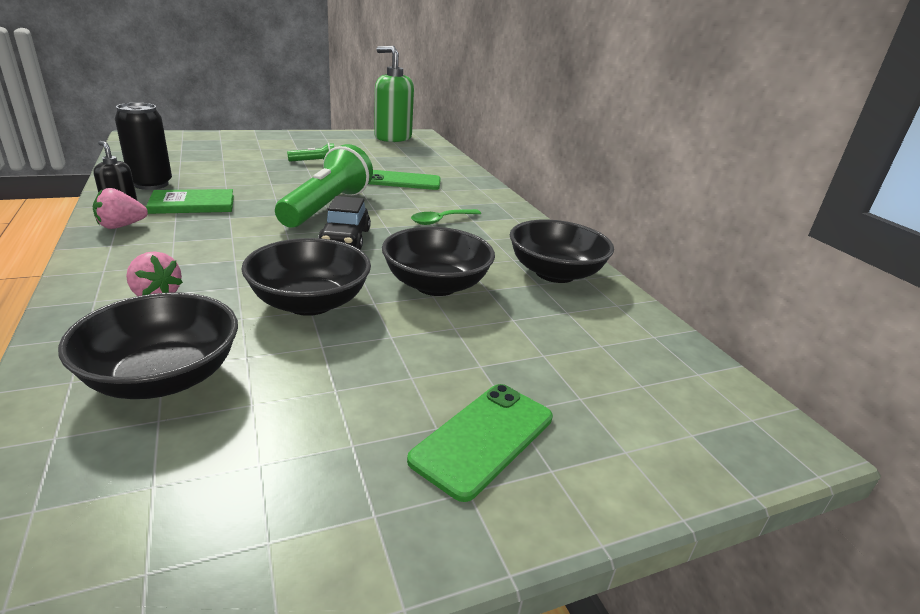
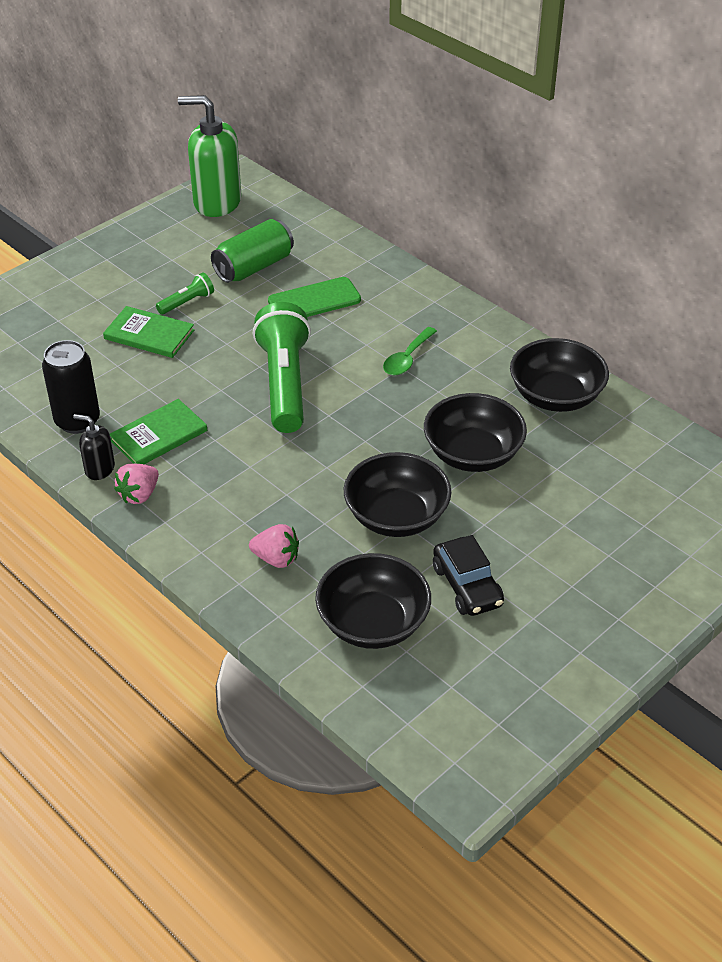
camera: 20 degrees left, 15 degrees up
(267, 166) = (149, 334): none -> green book
(345, 239) = (348, 425): black car -> black car (467, 586)
(381, 161) = (254, 267): none -> green can
(483, 438) = (604, 581): green phone -> none

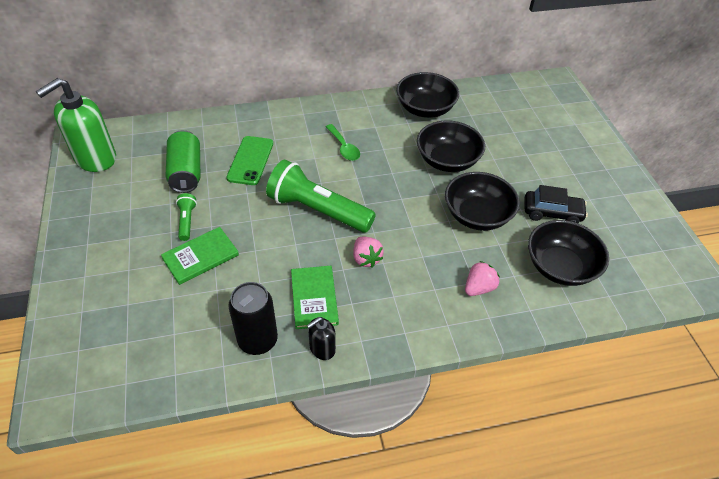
camera: 60 degrees left, 5 degrees up
(139, 495) = (367, 336): pink strawberry -> pink strawberry (366, 259)

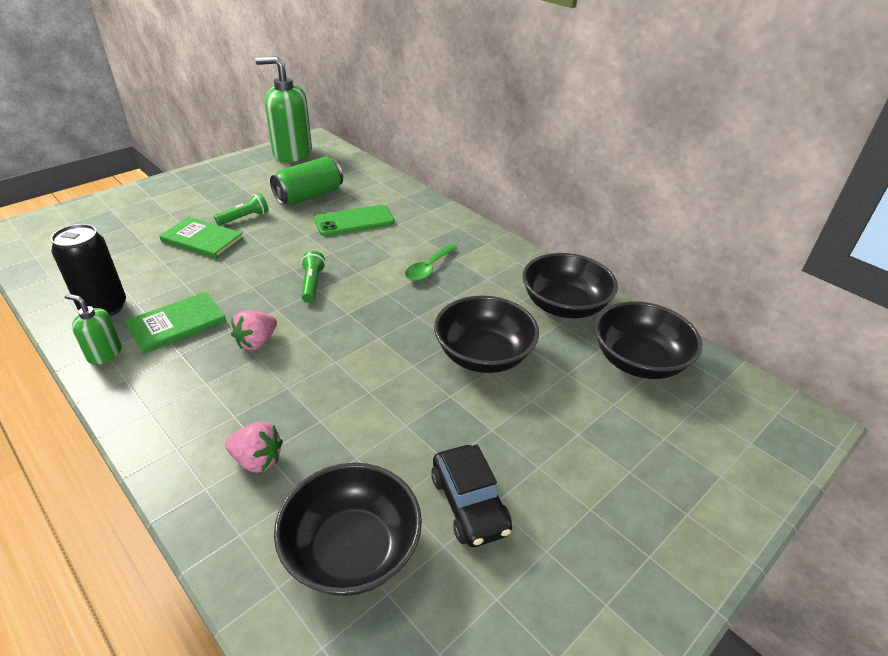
camera: 60 degrees right, 10 degrees down
(318, 210) = (312, 284): green flashlight -> green flashlight, size x0.45
(322, 349) = (104, 353): black soap dispenser -> green soap dispenser
(477, 215) = (398, 416): black bowl -> black bowl (638, 361)

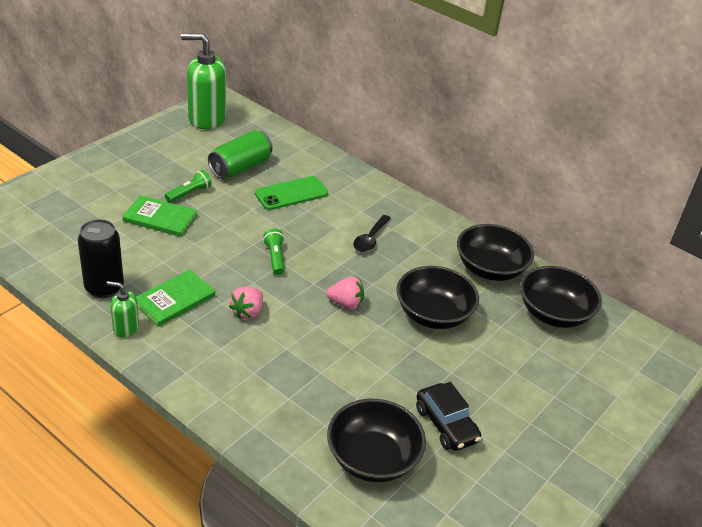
camera: 10 degrees left, 0 degrees up
(257, 460) = (284, 403): pink strawberry -> pink strawberry (345, 304)
(428, 268) = (370, 239): green spoon -> black spoon

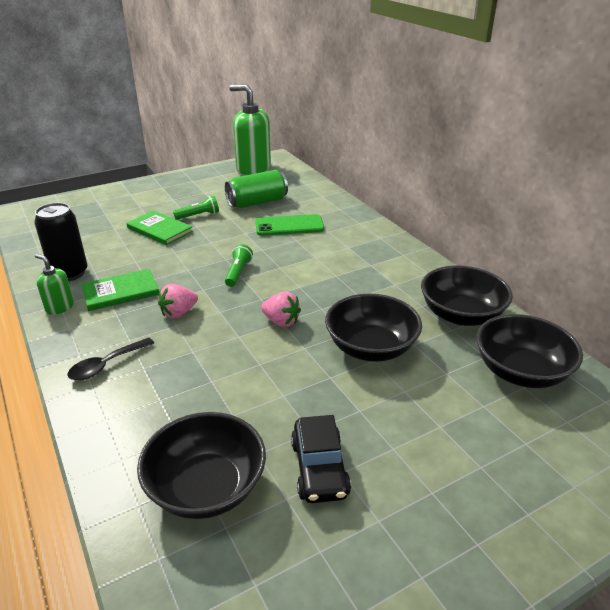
camera: 25 degrees right, 5 degrees down
(370, 239) = (343, 270): black spoon -> black spoon (106, 365)

